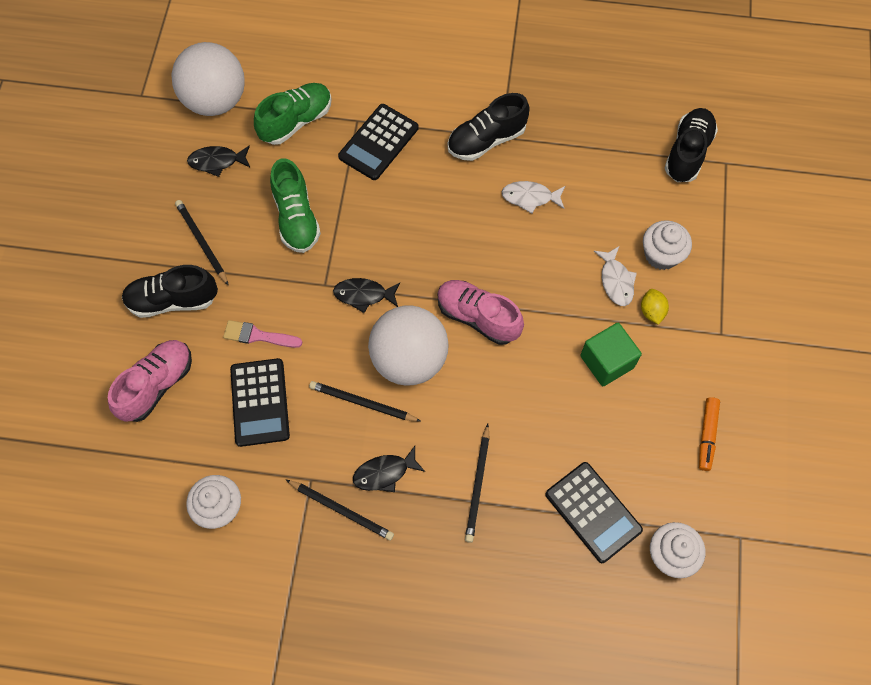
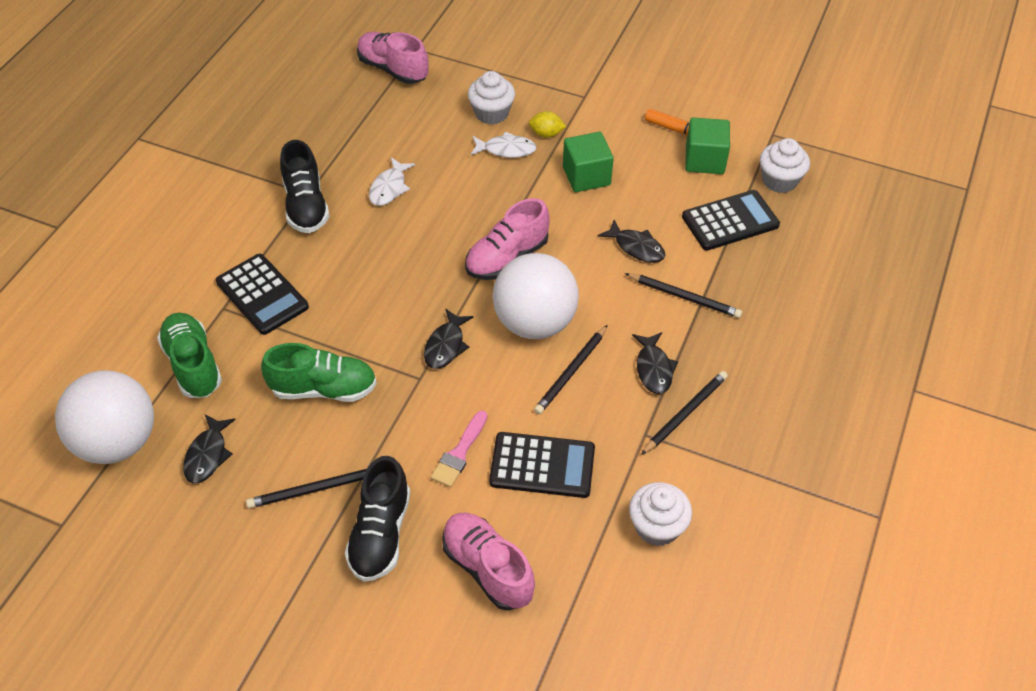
camera: 75 degrees left, 15 degrees down
(527, 428) = (636, 247): none -> black fish
(672, 472) = (704, 160): none -> green cube
(687, 153) = (393, 69): black shoe -> pink shoe

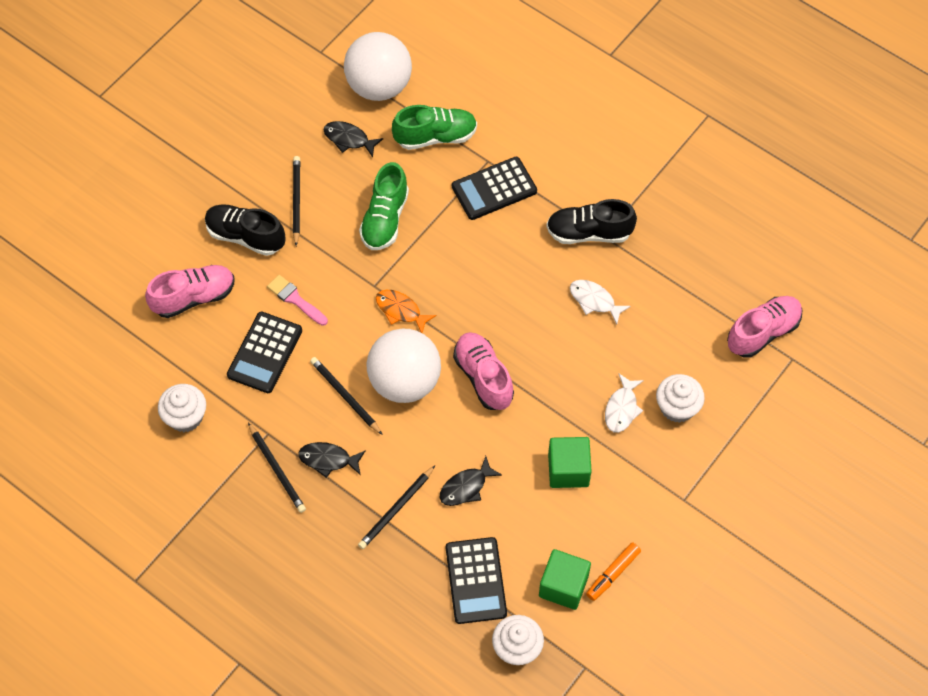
camera: 105 degrees right, 10 degrees up
(446, 346) = (400, 310): black fish -> orange fish
(546, 134) = (635, 449): yellow lemon -> none

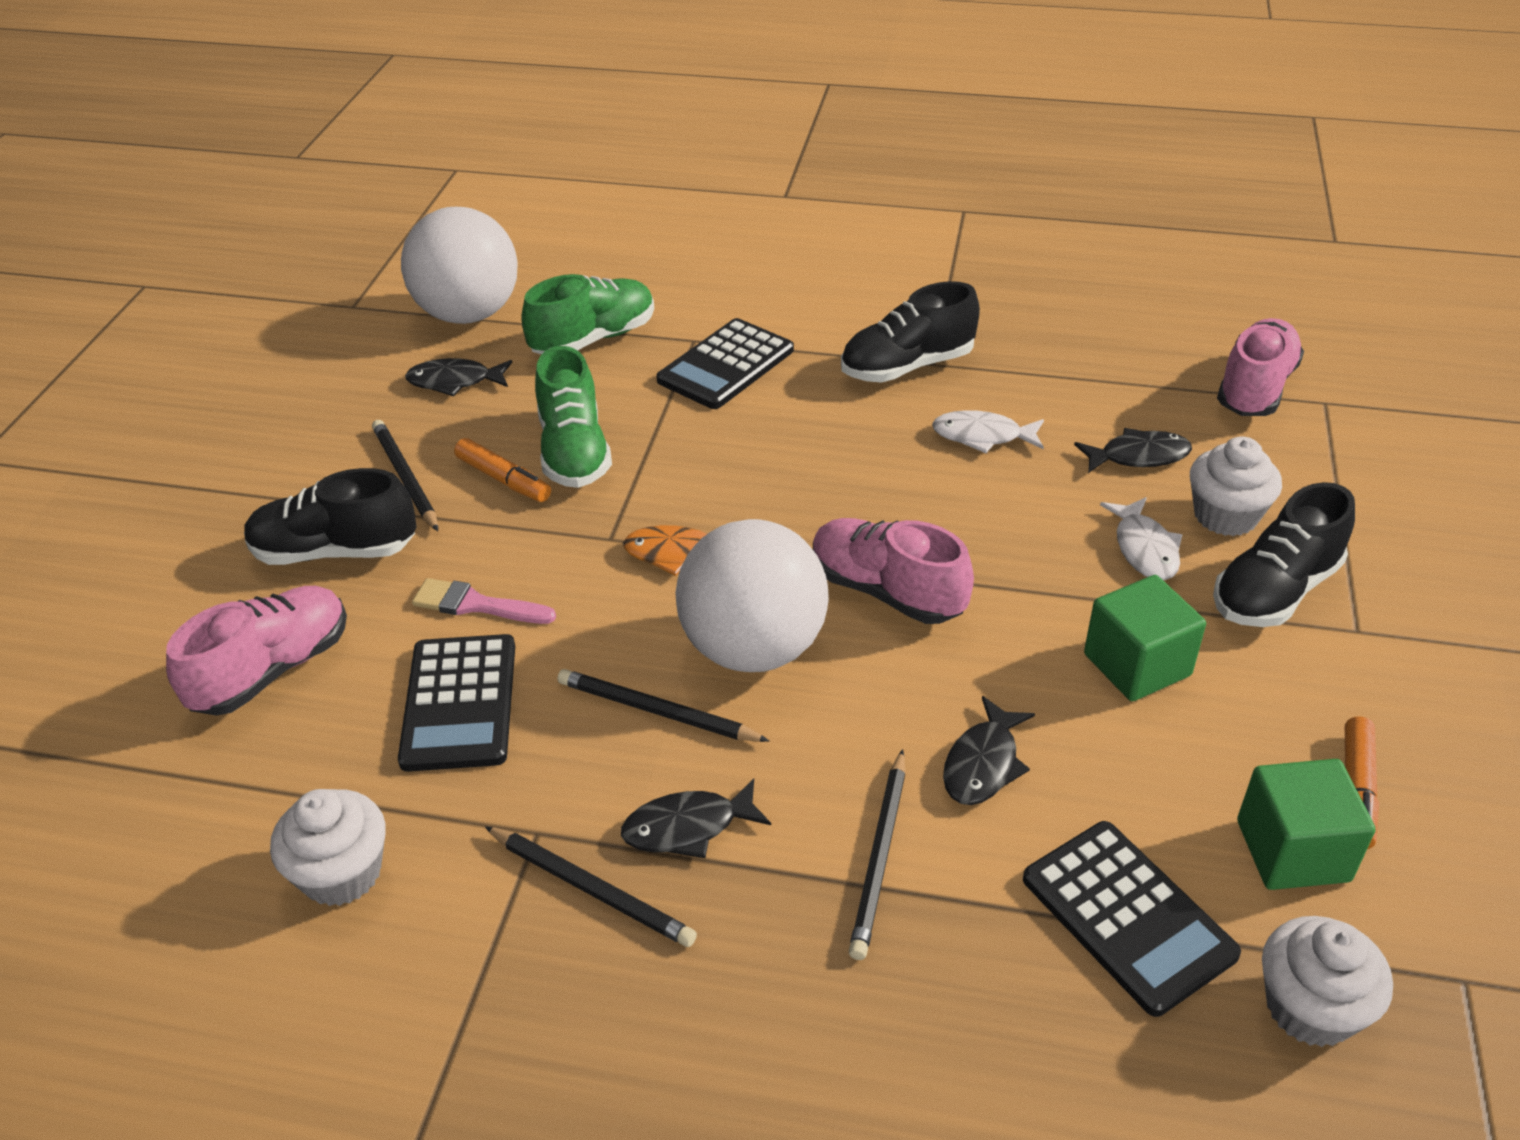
camera: 25 degrees left, 20 degrees down
(342, 223) = (504, 479): none -> orange marker
(664, 350) = (1138, 456): none -> black fish
(664, 461) = (1275, 591): none -> black shoe

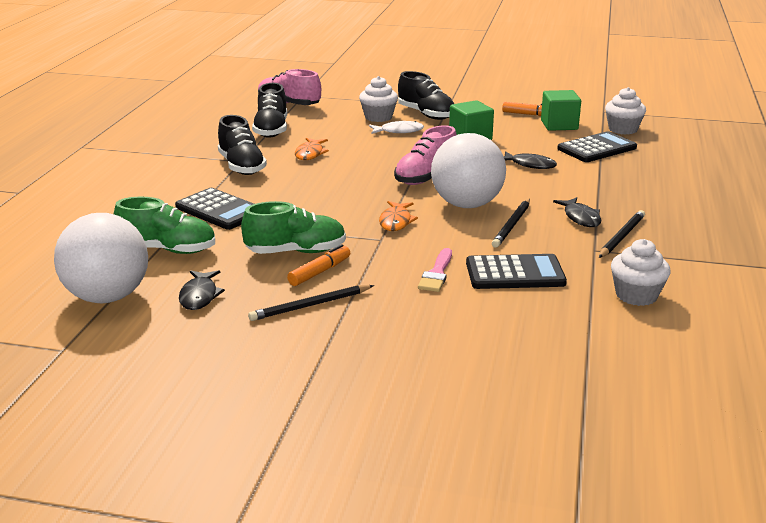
camera: 90 degrees left, 15 degrees down
(272, 670) = (497, 333): pink shoe -> none
(335, 551) = (385, 324): black shoe -> black shoe (271, 130)
(594, 339) = (168, 250): green shoe -> green shoe turned 135 degrees clockwise
(880, 857) = (583, 183): black pencil -> none
(982, 436) = (310, 154): white fish -> orange fish
(1138, 456) = (334, 127): black fish -> none

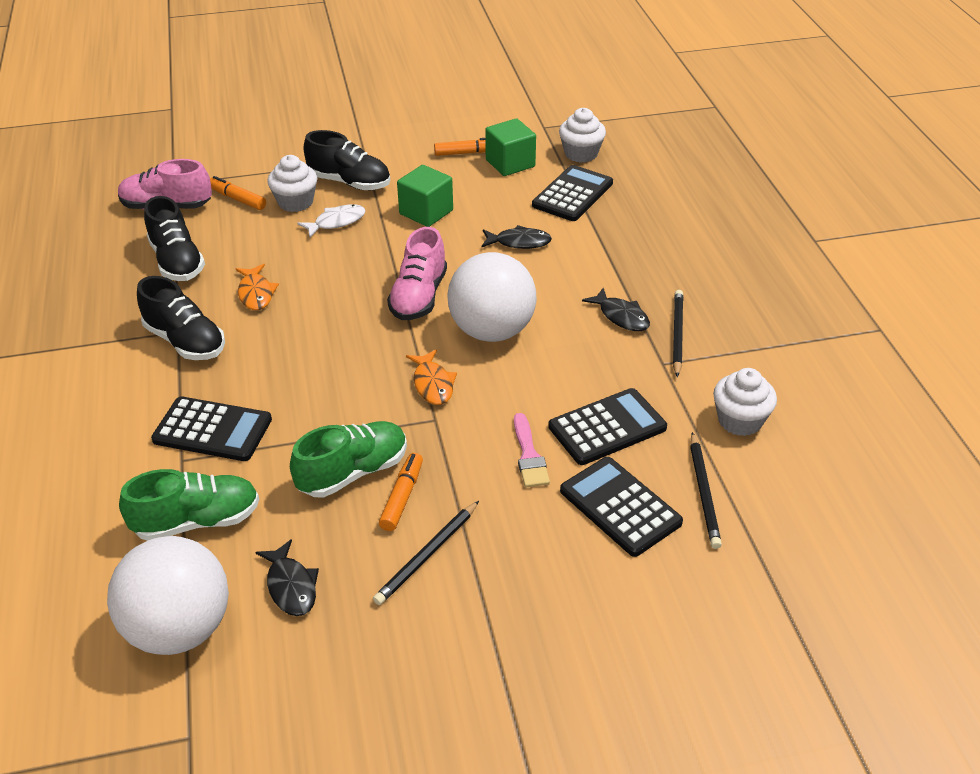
camera: 25 degrees left, 15 degrees up
(339, 109) = (237, 199): none -> orange marker
(487, 318) = (620, 506): none -> black calculator
(512, 225) = (559, 350): black pencil -> black pencil (704, 492)

